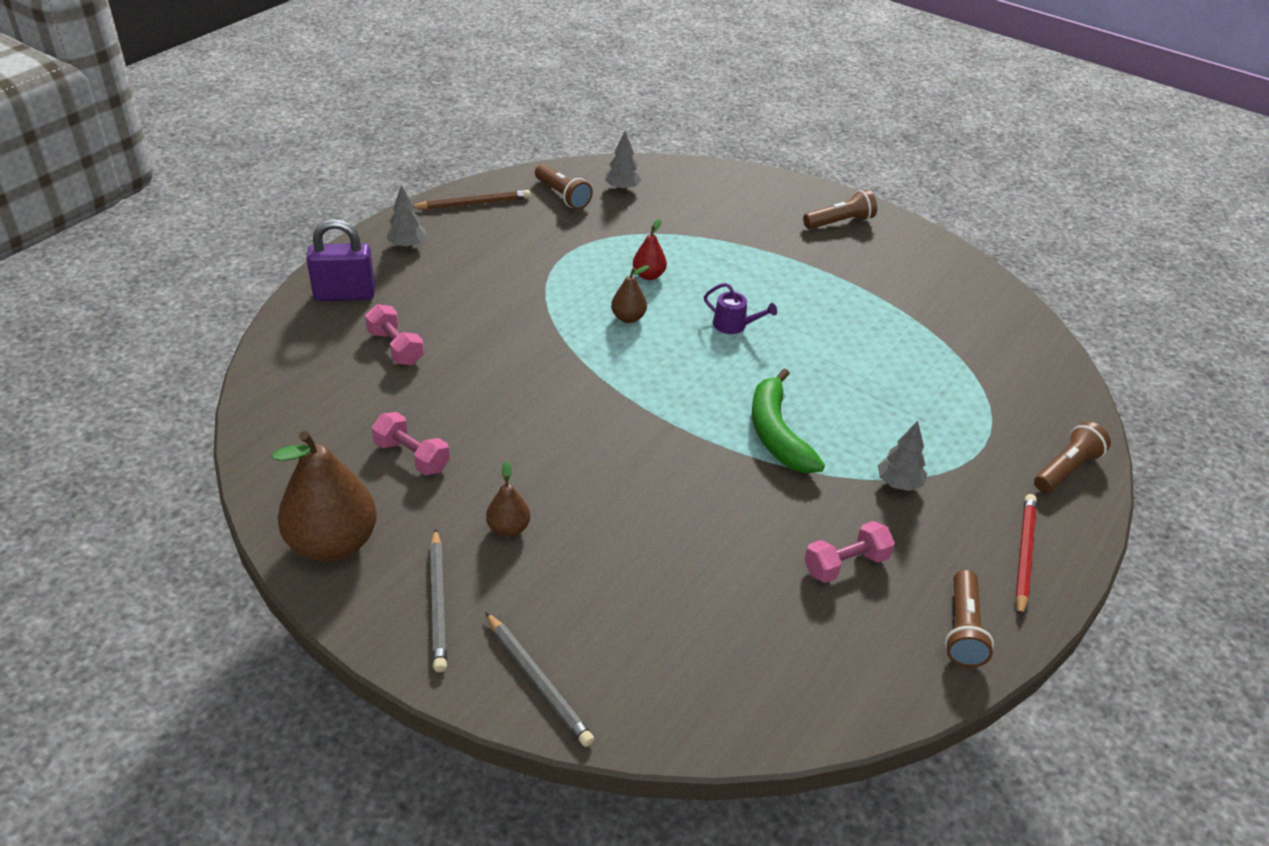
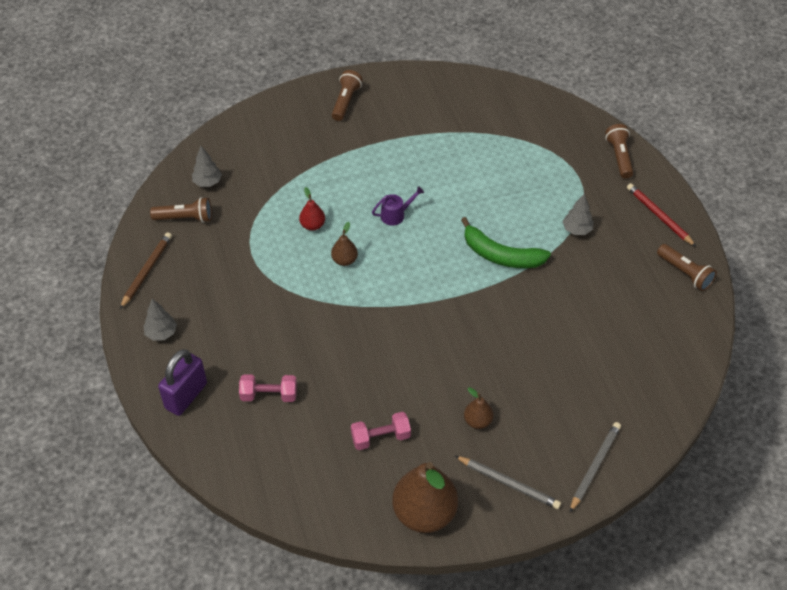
camera: 50 degrees left, 10 degrees up
(537, 681) = (594, 467): grey pencil -> grey pencil turned 60 degrees counterclockwise
(845, 564) = (613, 290): pink dumbbell -> none

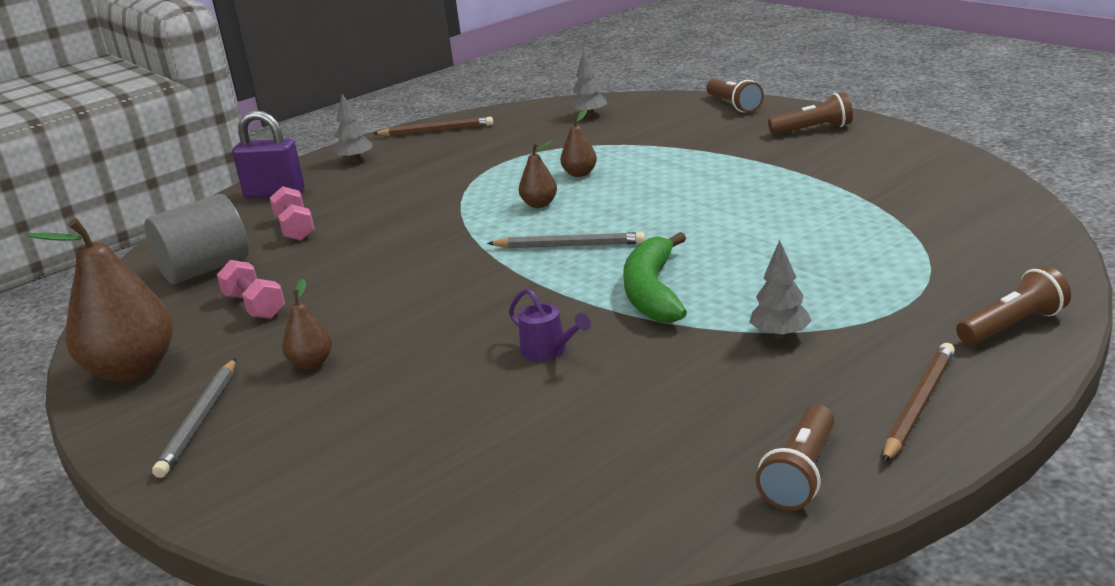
camera: 70 degrees right, 25 degrees down
(185, 218) = (526, 122): brown flashlight -> brown flashlight (734, 105)
(298, 458) = (205, 269): none -> grey cylinder
(312, 225) = (579, 174): red pear -> brown pear
(396, 215) = (651, 208): purple watering can -> purple watering can (548, 350)
(594, 467) = (256, 492): grey pencil -> grey pencil (569, 245)
(659, 216) = (919, 405): red pencil -> brown pencil

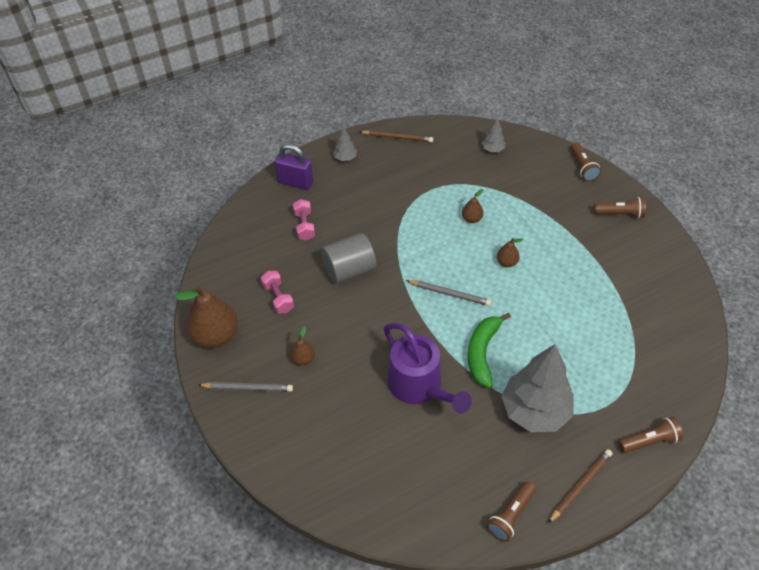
camera: 10 degrees right, 25 degrees up
(200, 420) = (247, 388): grey pencil -> grey pencil turned 105 degrees counterclockwise
(205, 269) = (254, 252): grey cylinder -> grey cylinder (349, 270)
(539, 204) = (442, 245): brown pear -> brown pear (507, 262)
(548, 350) = (419, 386): purple watering can -> purple watering can, size x2.33
(780, 335) = (534, 411): grey tree -> grey tree, size x2.31

